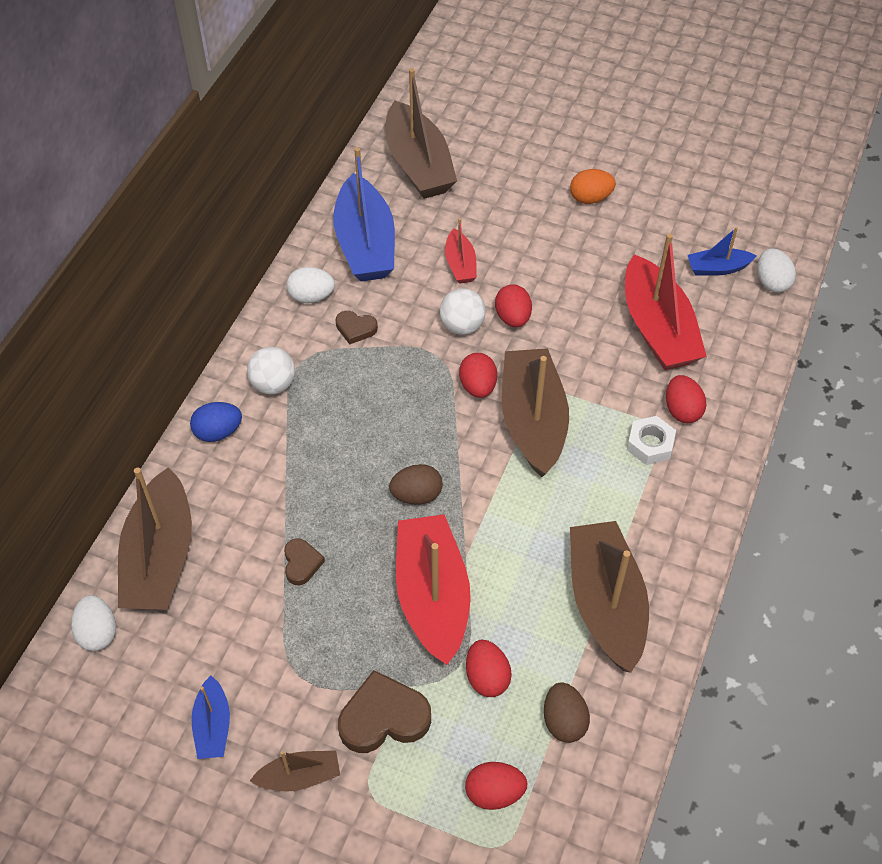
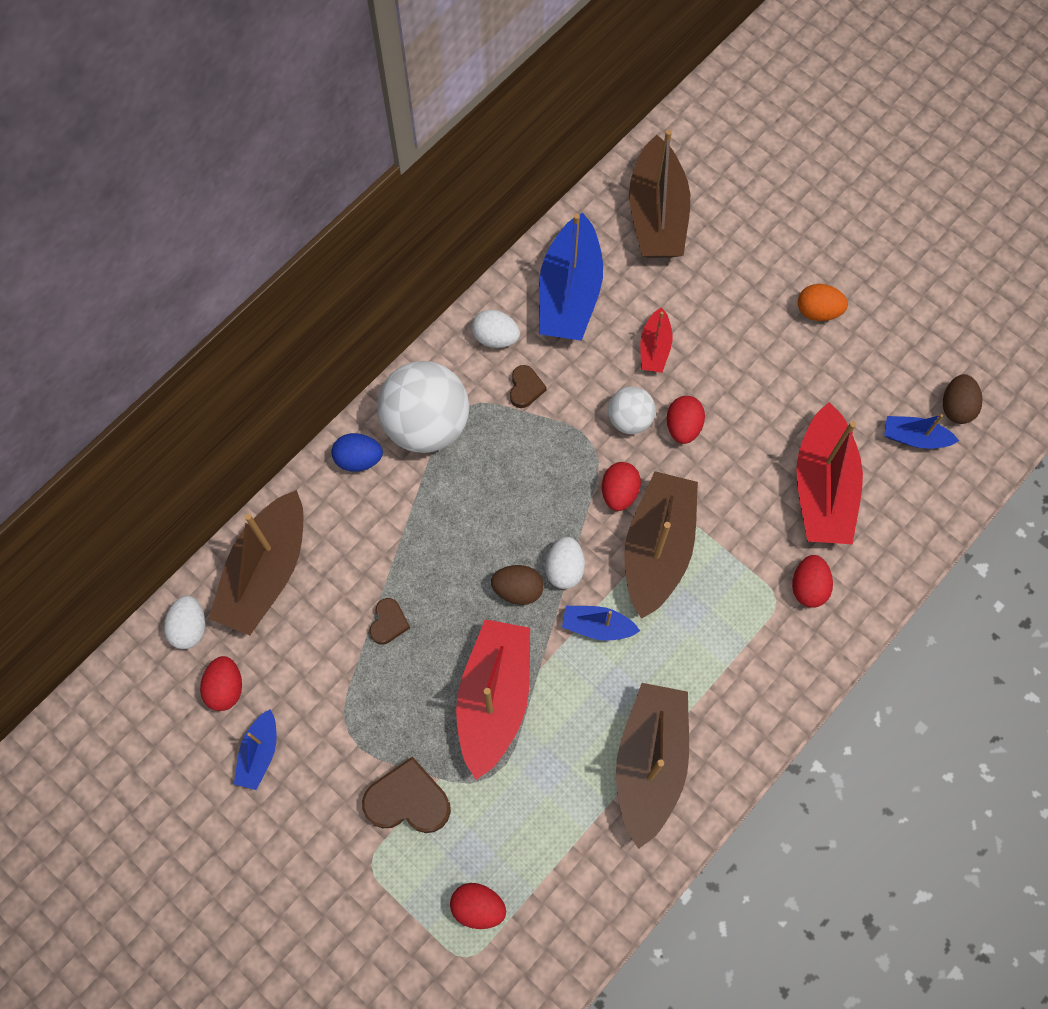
camera: 20 degrees right, 15 degrees up
(273, 384) = (426, 424): white ball -> white ball, size x1.89
(299, 776) = (317, 828): brown boat -> none
(355, 329) = (525, 388): brown heart -> brown heart turned 120 degrees counterclockwise
(487, 677) = (513, 796): red egg -> red egg (226, 688)
(505, 502) = (597, 626): none -> blue boat
(564, 721) = (565, 863): brown egg -> brown egg (956, 407)
(650, 444) = (761, 613): white nut -> none
(772, 282) = (964, 472): white egg -> white egg (564, 569)

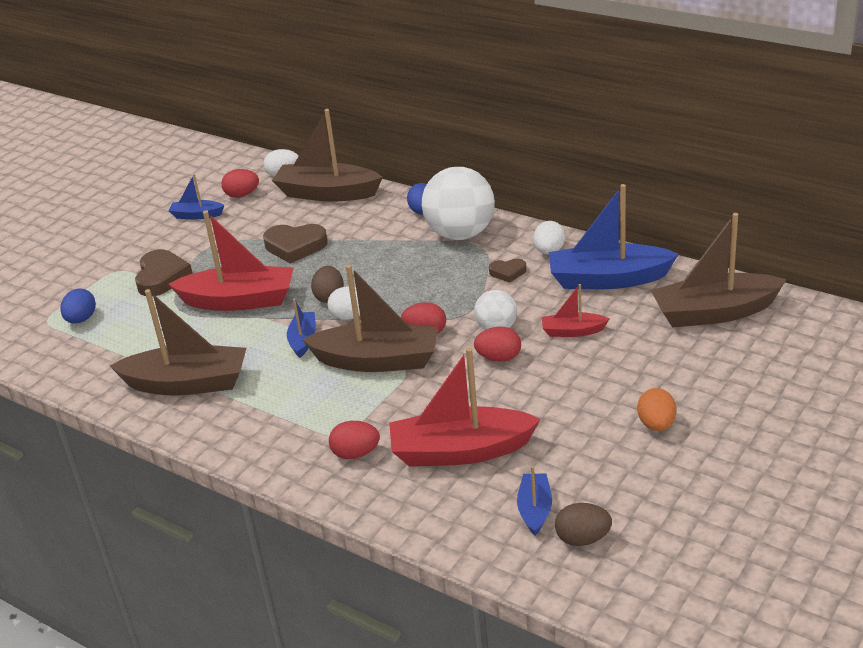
camera: 85 degrees right, 35 degrees down
(388, 623) = (295, 246): brown heart -> brown heart, size x1.80
(478, 907) = (81, 319): red egg -> blue egg

